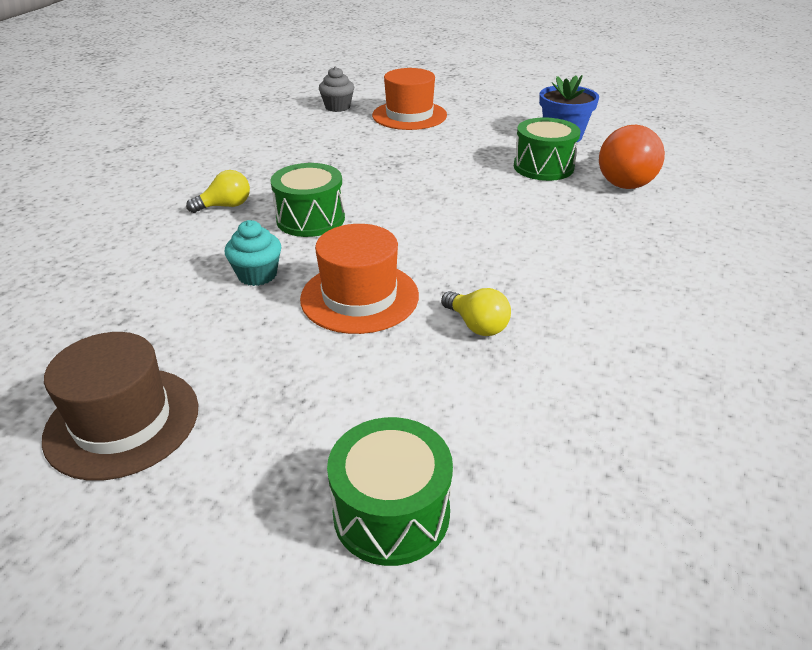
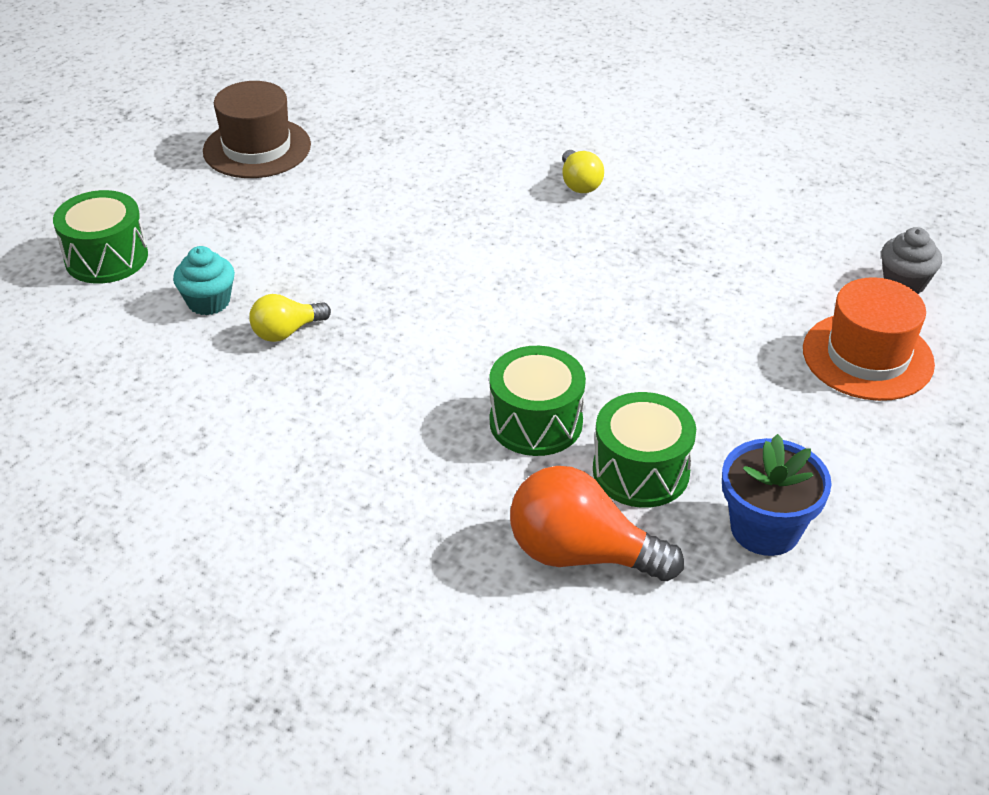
camera: 100 degrees right, 5 degrees up
(257, 275) = (427, 205): turquoise cupcake -> turquoise cupcake (209, 302)
(310, 219) = (532, 241): green drum -> green drum (536, 422)
(359, 297) = (364, 264): orange hat -> none

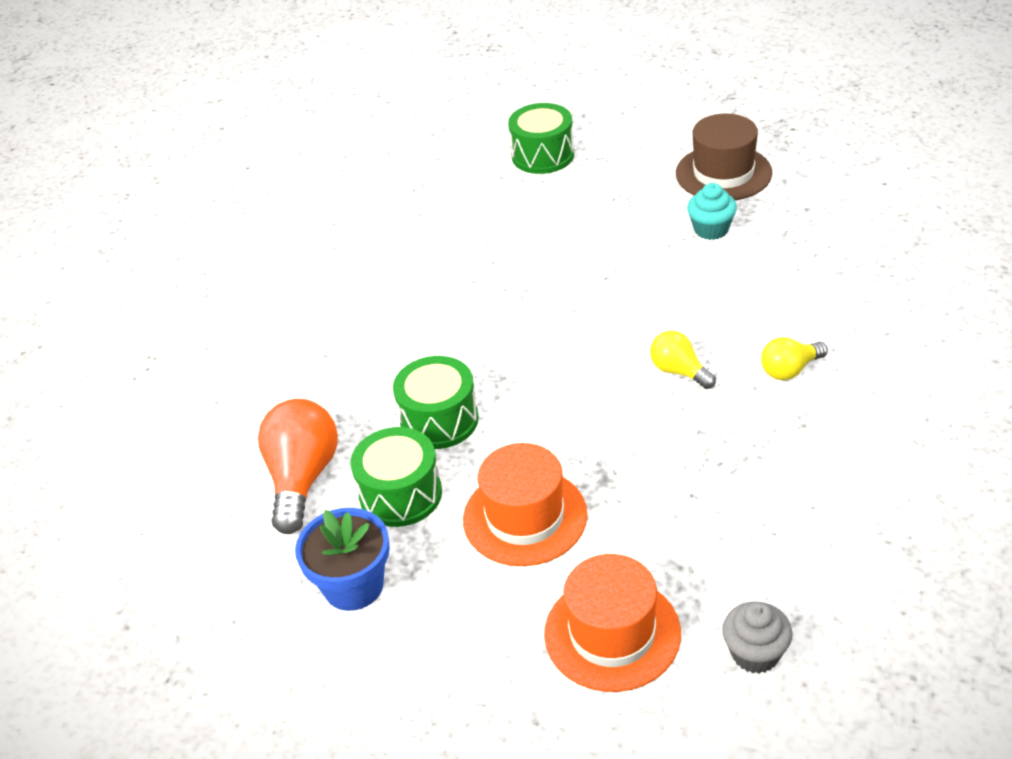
camera: 80 degrees right, 0 degrees up
(209, 302) = (514, 216): turquoise cupcake -> turquoise cupcake (711, 229)
(286, 332) = (495, 262): yellow light bulb -> yellow light bulb (679, 371)
(707, 384) = (525, 517): none -> orange hat

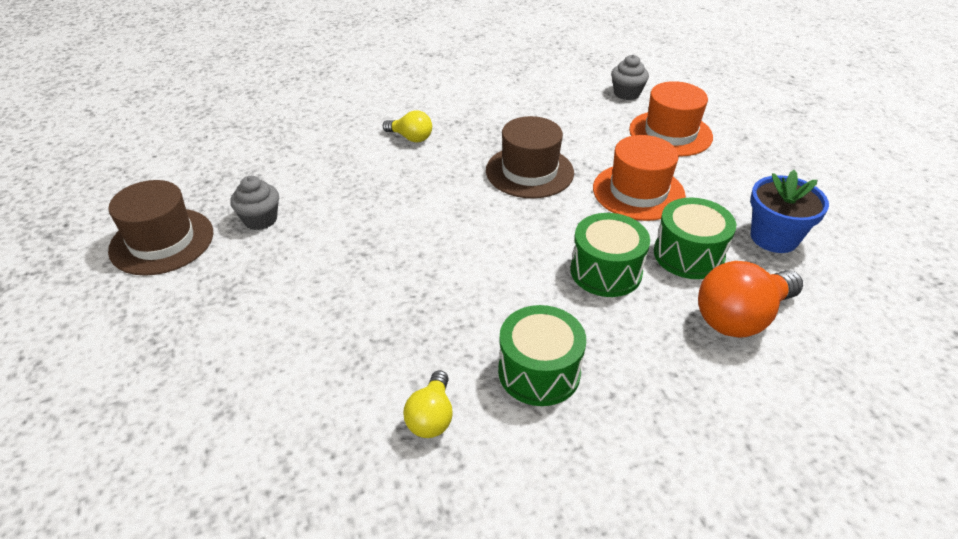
camera: 130 degrees left, 0 degrees up
(543, 155) = (159, 395): green drum -> green drum (539, 372)
(640, 442) = (529, 171): none -> brown hat
(679, 371) = (449, 178): yellow light bulb -> yellow light bulb (431, 417)
(711, 229) = (260, 219): turquoise cupcake -> grey cupcake

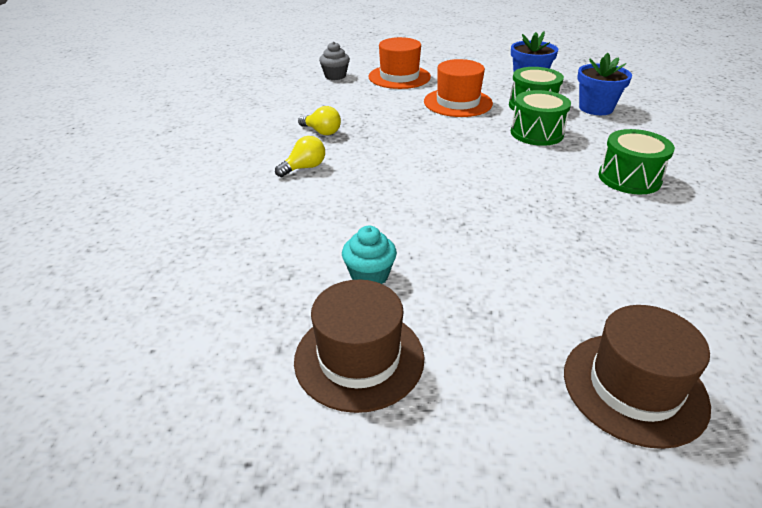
camera: 65 degrees left, 5 degrees down
(260, 219) = (369, 276): grey cupcake -> turquoise cupcake
(431, 417) = (668, 228): yellow light bulb -> yellow light bulb (322, 132)
(529, 171) = (403, 130): brown hat -> brown hat (634, 387)
(740, 317) = (595, 108): orange light bulb -> blue flower pot

